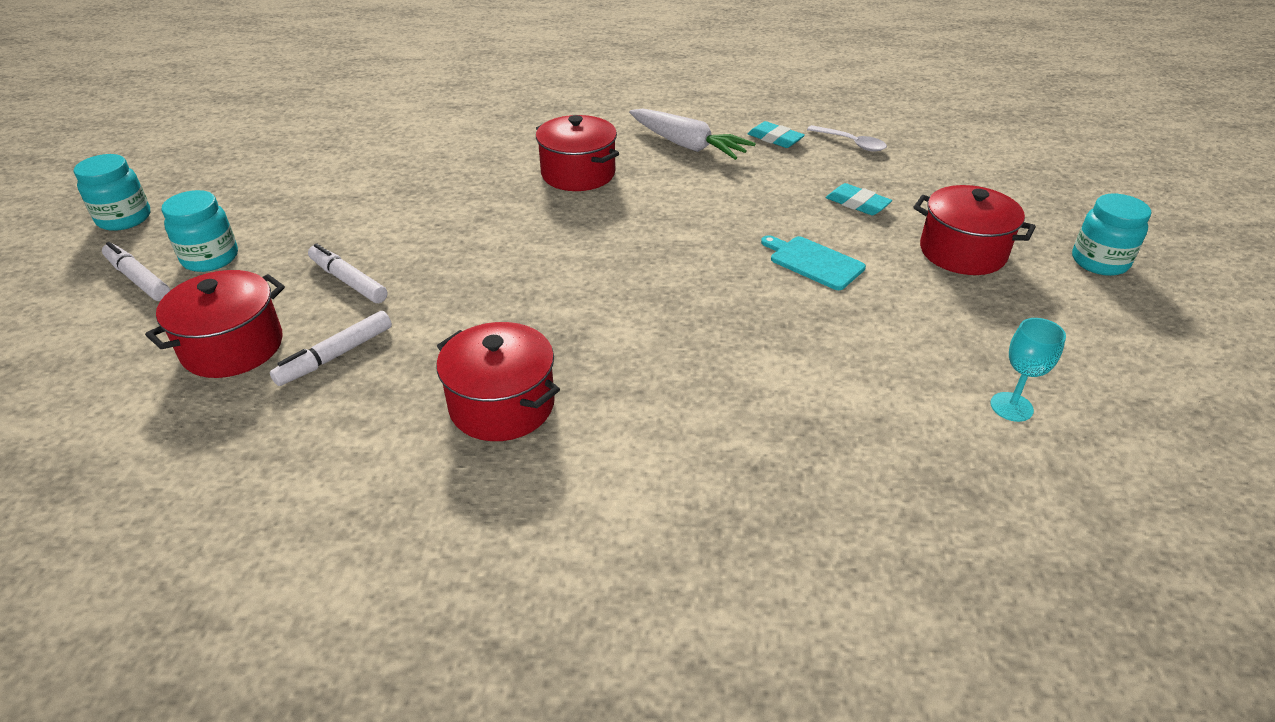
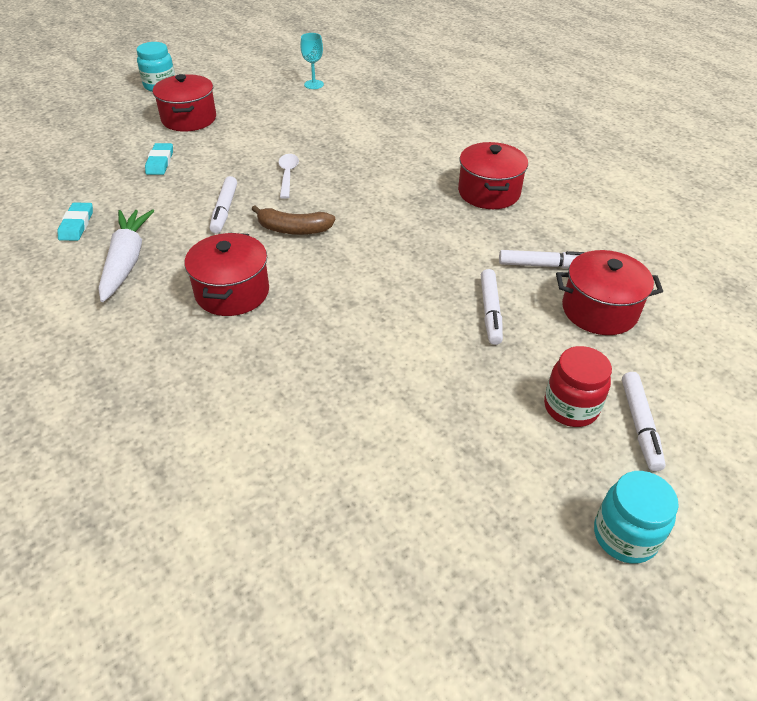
camera: 130 degrees left, 5 degrees up
(210, 258) = (570, 407): turquoise jar -> red jar
(625, 232) = (293, 229): none -> brown banana
(710, 209) = (224, 210): none -> white marker
(813, 262) = (250, 155): turquoise cutting board -> none
(851, 143) = (58, 190): white spoon -> white spoon (288, 175)

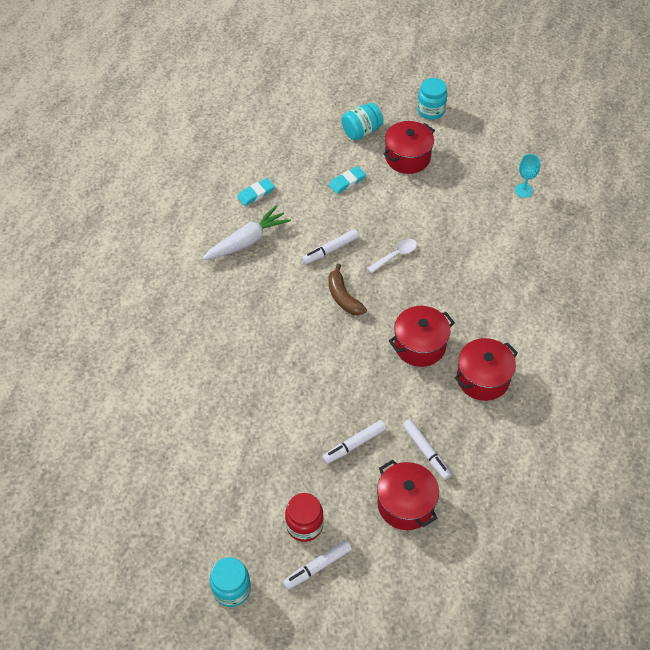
camera: 55 degrees right, 10 degrees up
(117, 128) = (361, 131): none -> turquoise jar
(232, 292) = (264, 307): red pot -> red pot (420, 345)

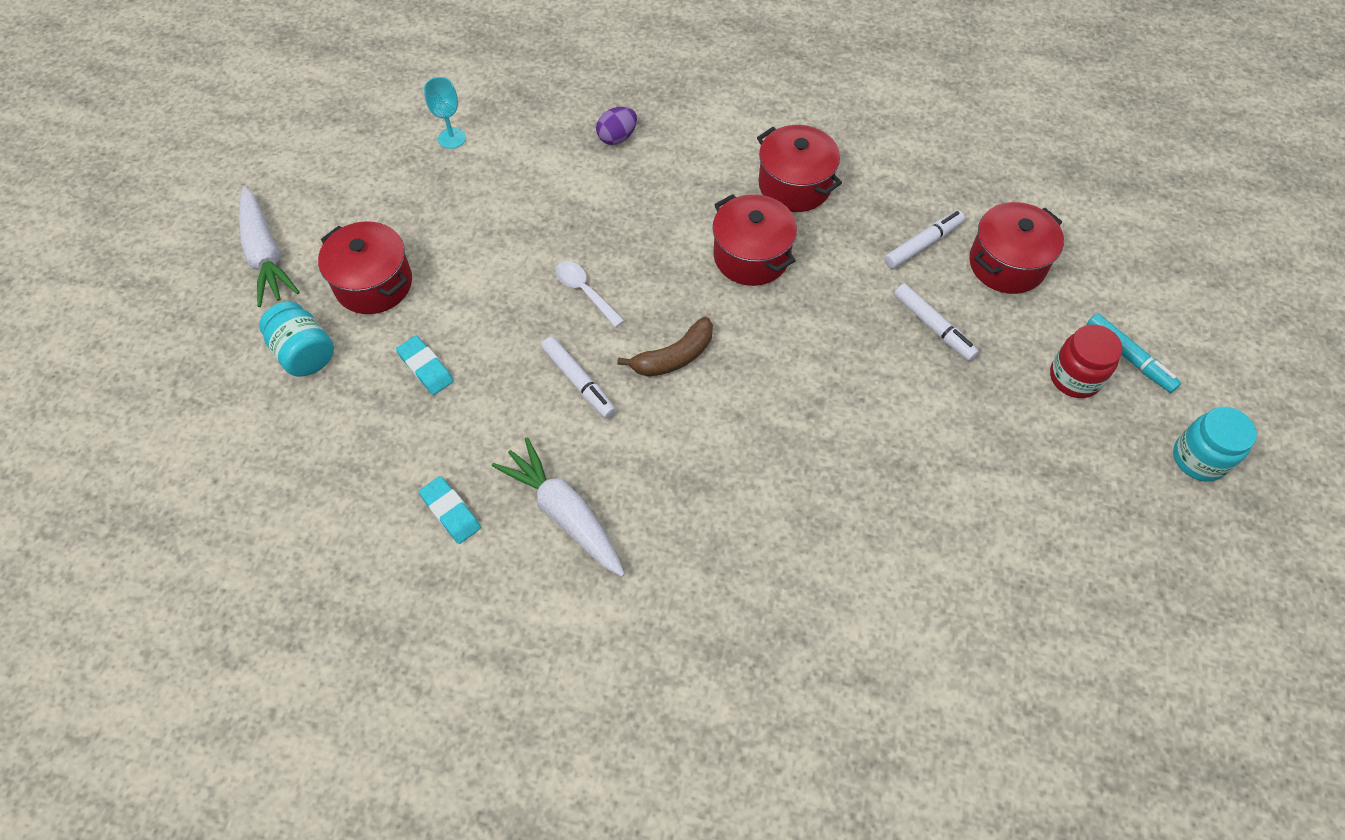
camera: 95 degrees left, 5 degrees up
(317, 567) = (1128, 357): white marker -> turquoise marker
(431, 111) = (266, 255): turquoise jar -> white carrot
(526, 278) = (617, 137): none -> purple egg

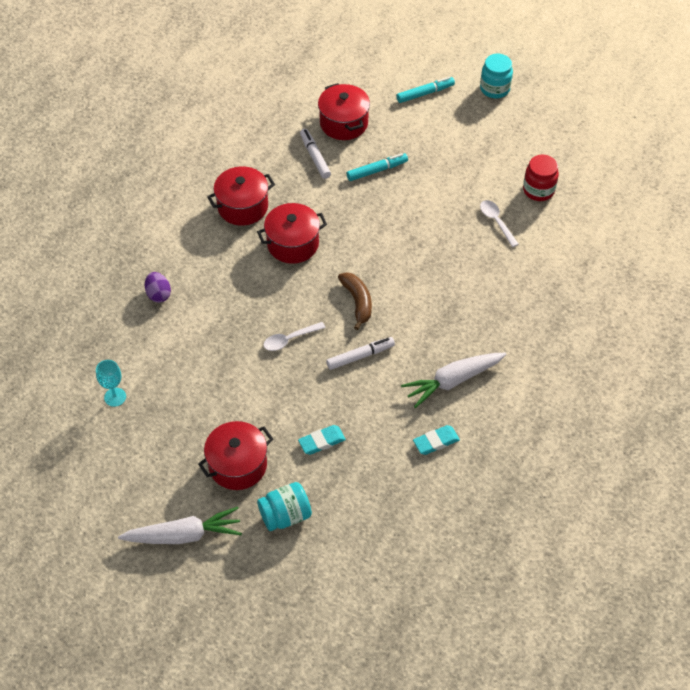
camera: 75 degrees left, 5 degrees down
(901, 517) = (496, 222): none -> white spoon
(933, 327) = (377, 170): white marker -> turquoise marker
(1074, 377) = (431, 120): red jar -> red jar (538, 190)

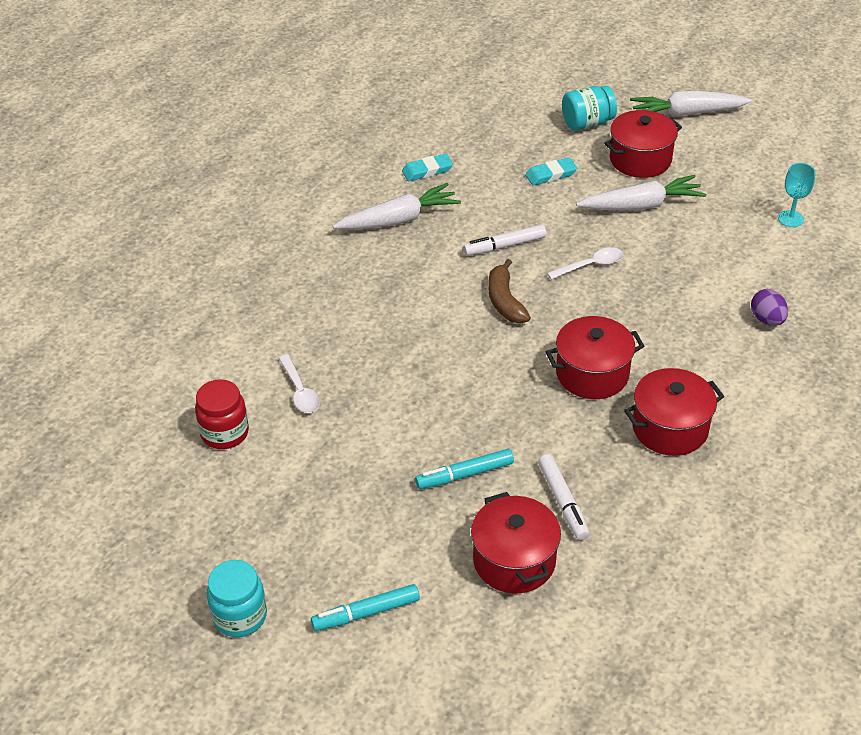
camera: 175 degrees left, 10 degrees down
(242, 407) = (641, 205): none -> white carrot

